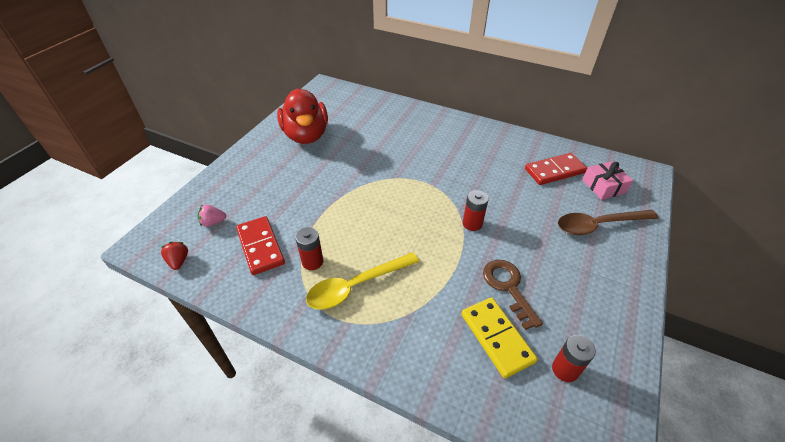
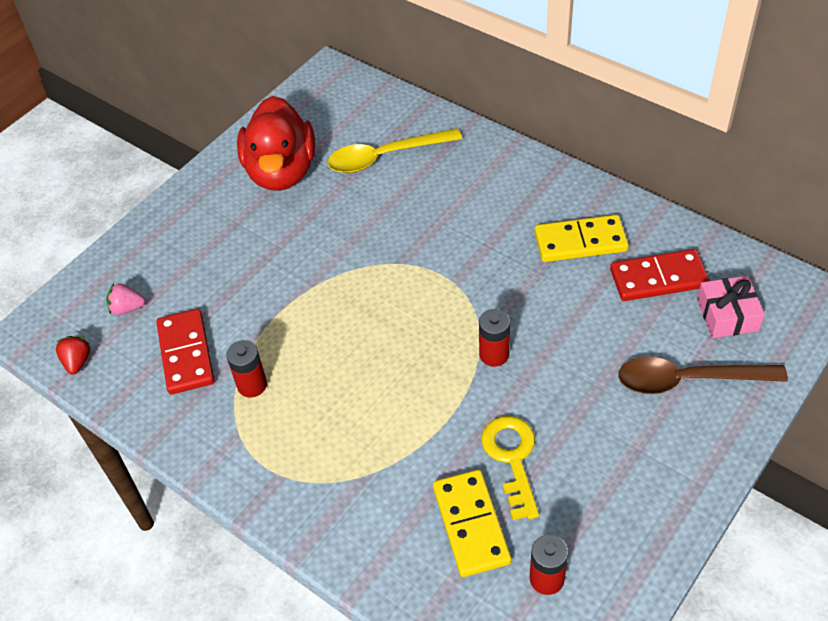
camera: 15 degrees right, 5 degrees up
(356, 286) = (303, 428): yellow spoon -> yellow spoon (385, 157)
(501, 156) = (580, 242): none -> yellow domino
(508, 287) = (512, 459): brown key -> yellow key

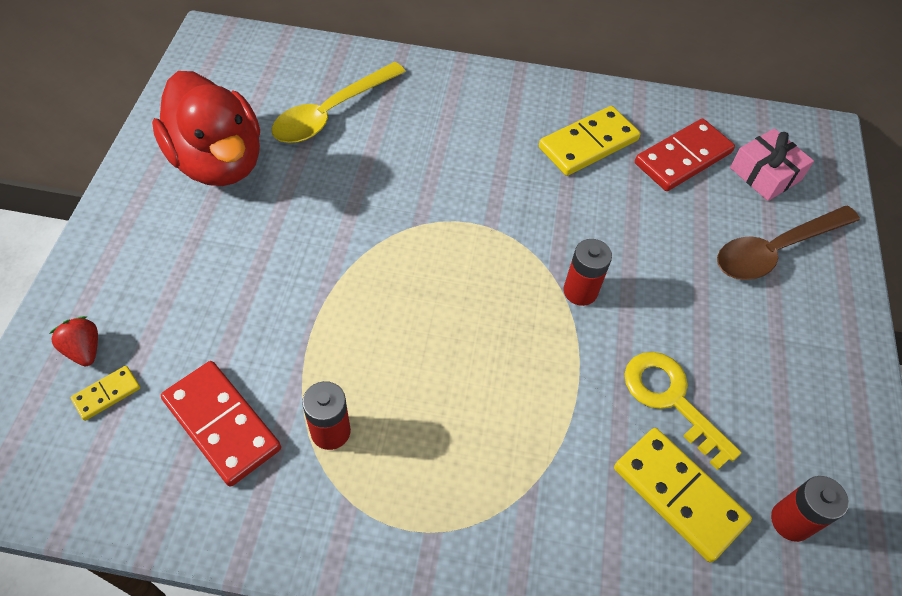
camera: 35 degrees left, 5 degrees up
(77, 362) = (72, 493): red strawberry -> red strawberry (84, 350)
(127, 308) = (107, 394): pink strawberry -> yellow domino

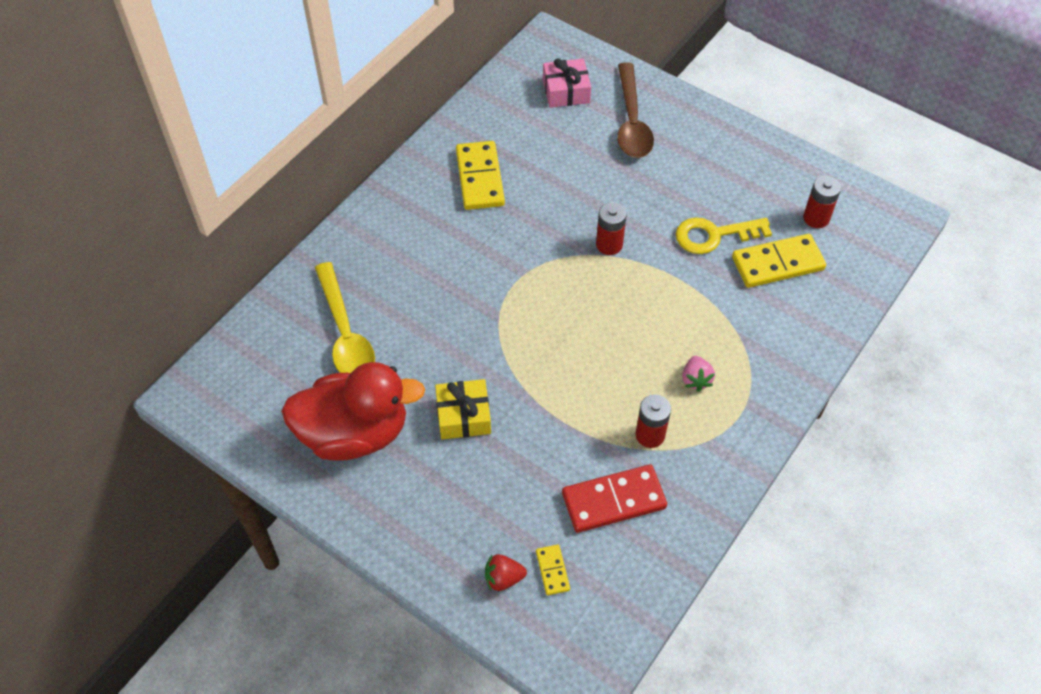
camera: 60 degrees left, 0 degrees up
(277, 240) = (463, 416): none -> yellow gift
(436, 456) = (696, 379): none -> pink strawberry
(682, 158) = (525, 129): red domino -> none

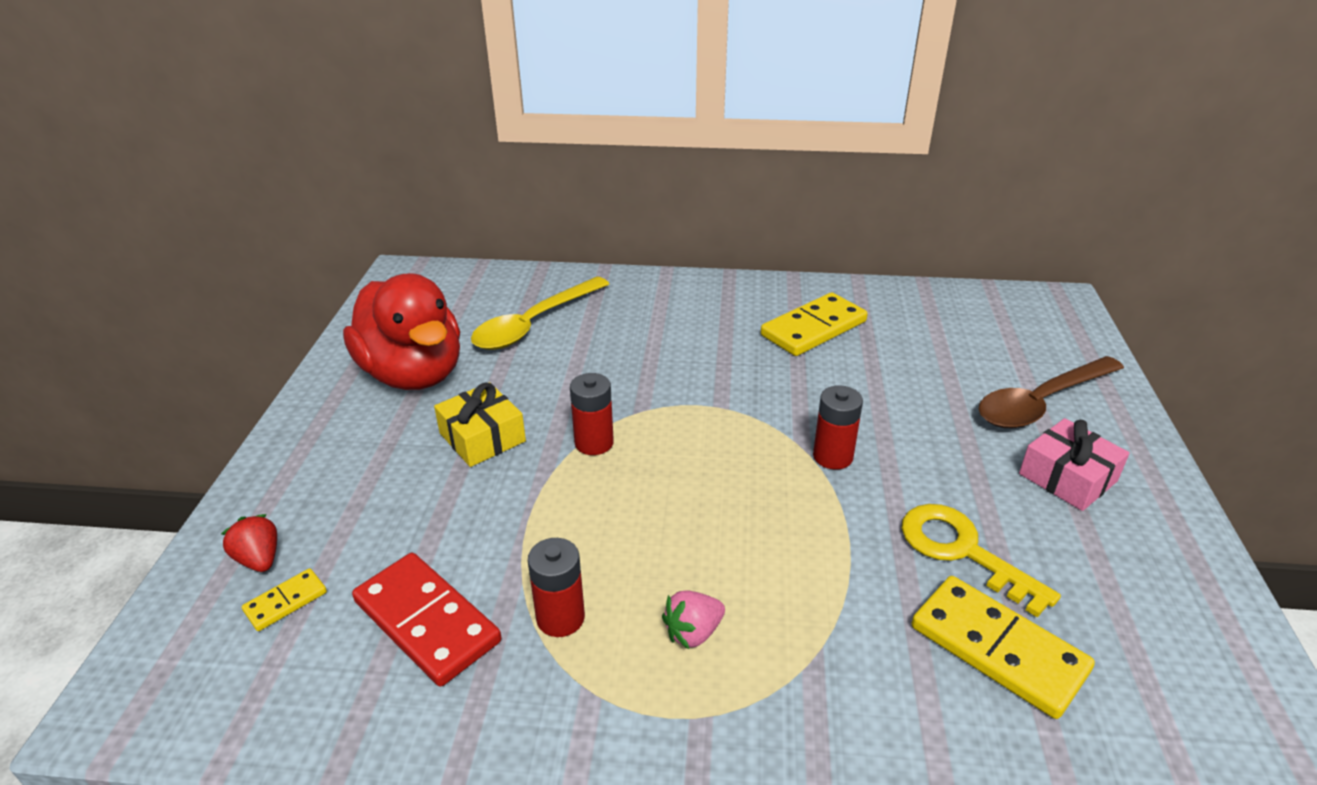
camera: 60 degrees right, 20 degrees down
(566, 91) = (1009, 338): pink gift -> pink gift (1067, 477)
(816, 218) = (1143, 665): red battery -> red battery (594, 443)

